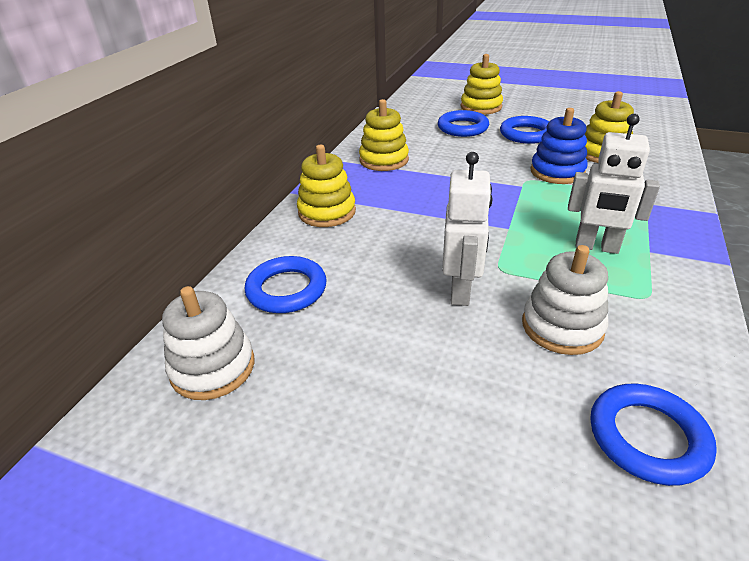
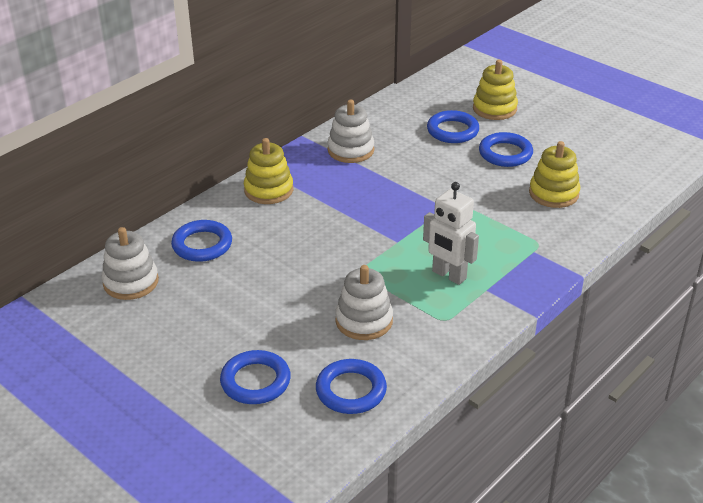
camera: 20 degrees right, 0 degrees up
(384, 160) = (351, 150): yellow stacking toy -> white stacking toy
(461, 291) = (318, 279): white robot -> none
(504, 473) = (255, 381): none -> blue ring
(557, 172) = (490, 202): blue stacking toy -> none

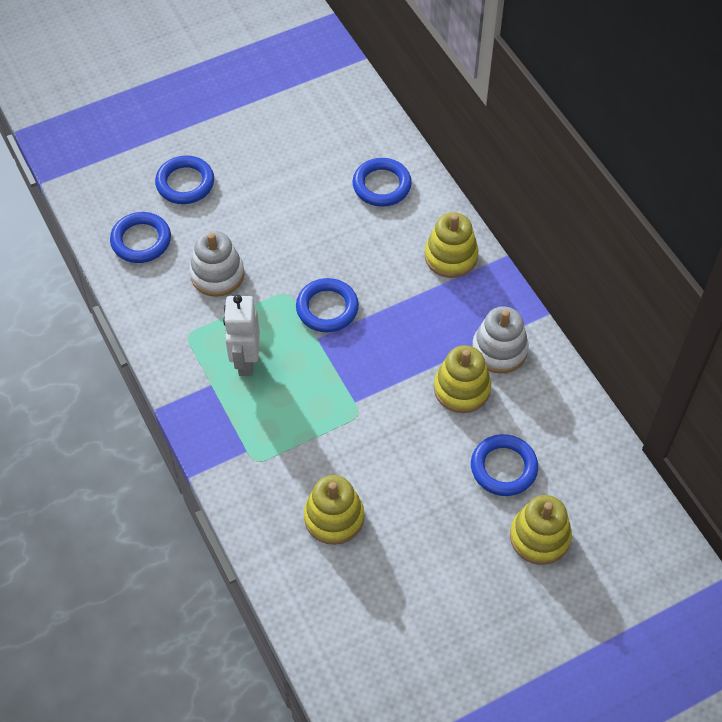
camera: 110 degrees right, 20 degrees up
(131, 282) = (350, 127): white stacking toy -> none
(398, 160) = (461, 389): none -> yellow stacking toy
(448, 275) = (245, 361): white robot -> white robot turned 60 degrees counterclockwise
(505, 153) = (433, 503): blue ring -> blue ring (327, 308)

